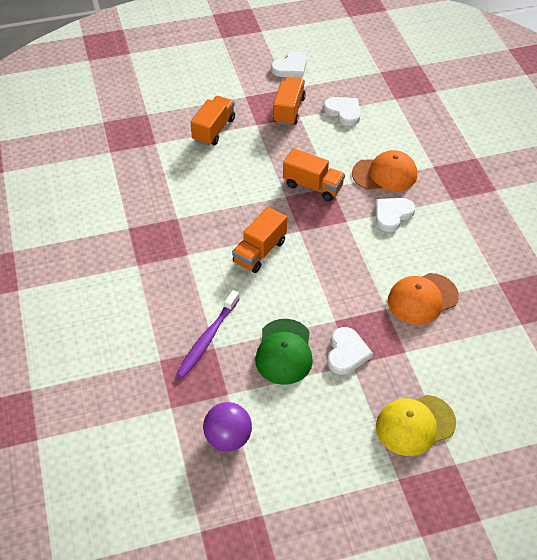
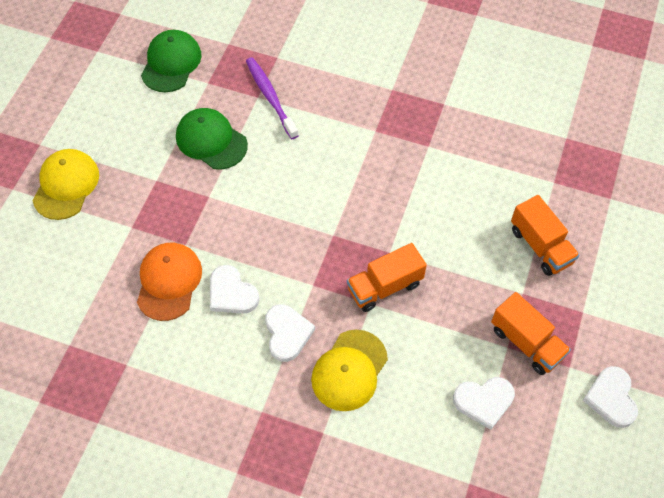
camera: 125 degrees right, 10 degrees up
(228, 438) = (171, 63): purple ball -> green cap
(260, 251) = (333, 187): orange truck -> none
(347, 353) = (170, 183): white heart -> white heart (231, 293)
(385, 174) = (349, 370): orange cap -> yellow cap

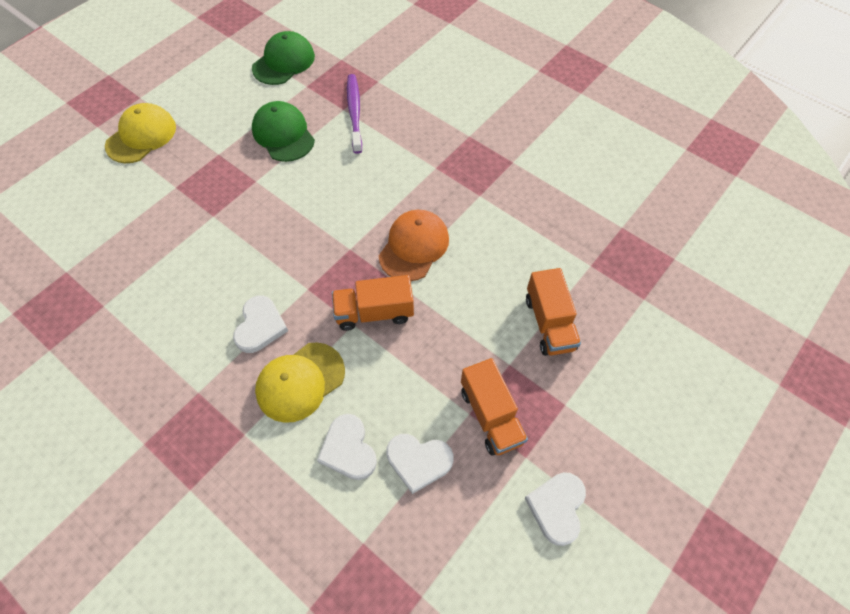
camera: 20 degrees right, 0 degrees up
(169, 282) = (180, 244): orange cap -> orange cap (414, 247)
(231, 293) = (230, 272): white heart -> white heart (348, 449)

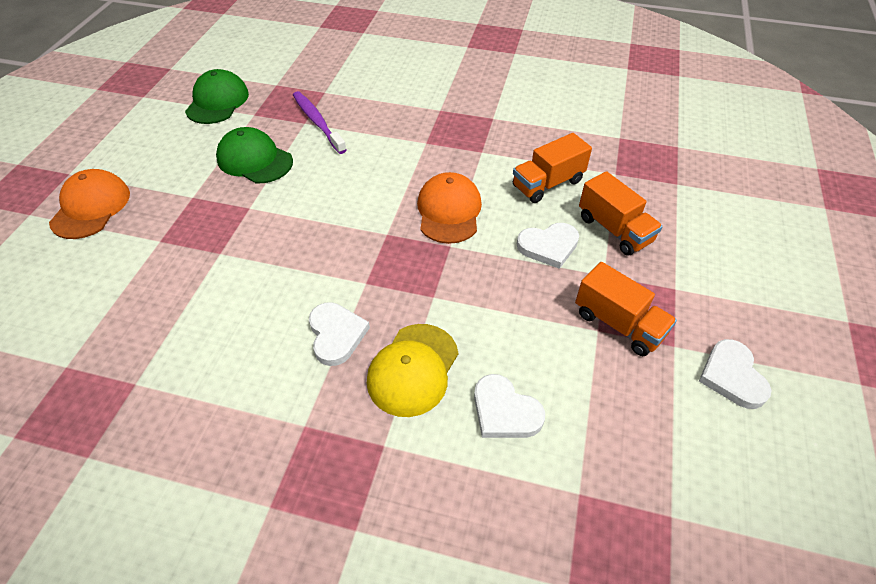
camera: 25 degrees left, 10 degrees down
(141, 136) = (91, 207): yellow cap -> orange cap
(374, 312) = (448, 279): orange truck -> orange truck (547, 184)
(418, 461) = (581, 392): white heart -> white heart (548, 246)

